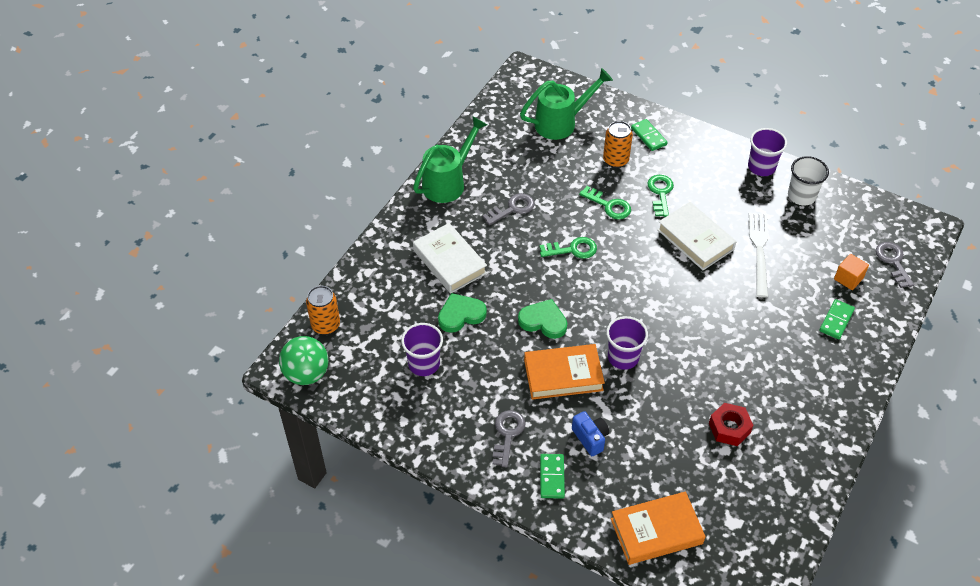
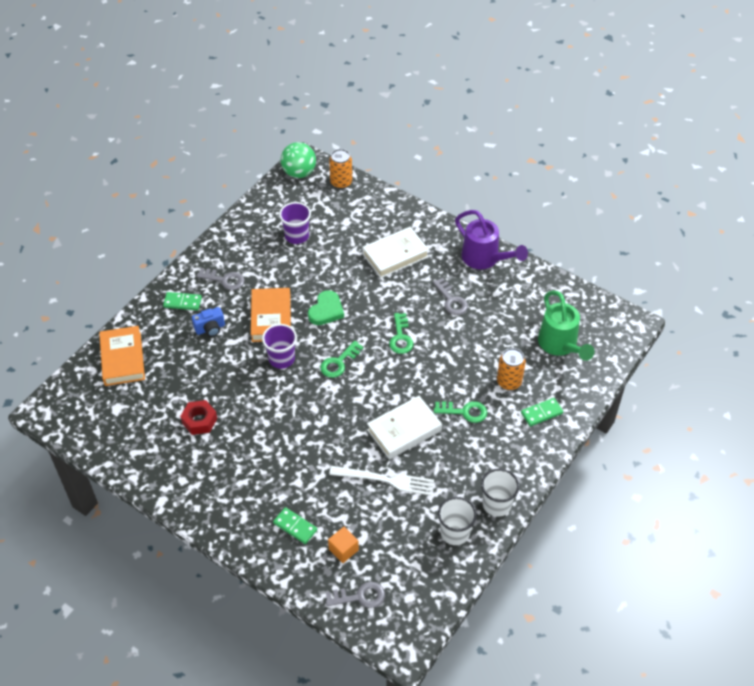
camera: 95 degrees right, 0 degrees up
(448, 183) = (484, 259): green watering can -> purple watering can
(461, 315) = (340, 259): green heart -> none
(609, 206) = (451, 370): green key -> green key (338, 363)
(761, 167) = (496, 504): purple cup -> white cup

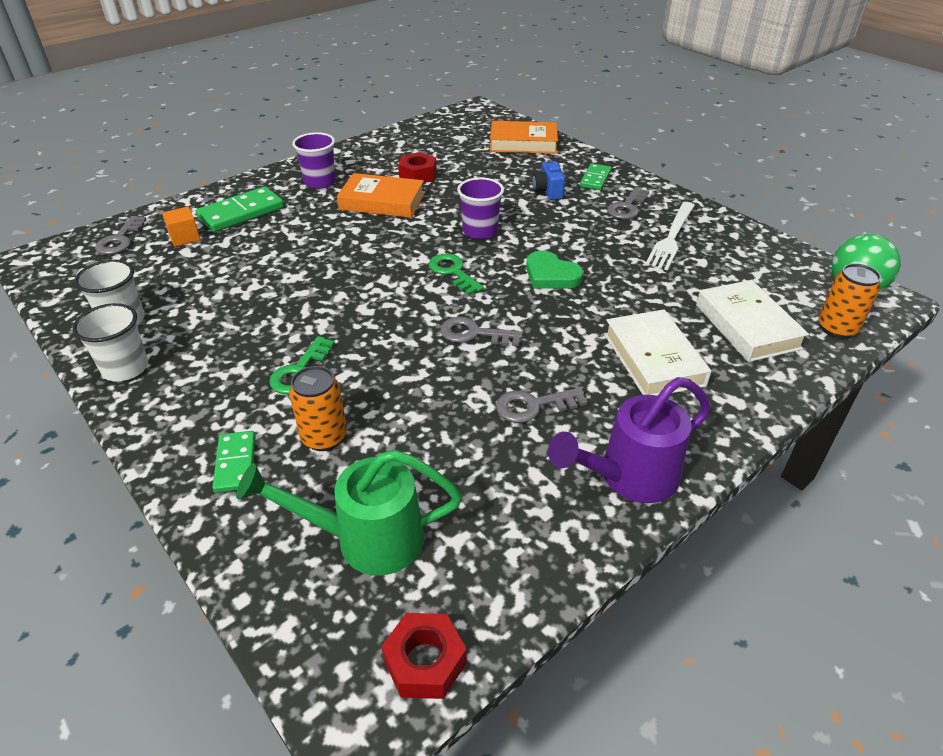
camera: 105 degrees right, 10 degrees down
(271, 318) = (551, 232): orange book -> orange book (382, 202)
(295, 526) = (241, 213): green domino -> green domino, size x1.64
(296, 236) = (706, 269): purple cup -> purple cup (320, 182)
(385, 480) = (246, 280): white fork -> white fork (671, 237)
(400, 337) = (474, 334): green key -> grey key
(404, 430) = (308, 307): white book -> white book (747, 326)
(604, 310) = (425, 661): none -> red nut

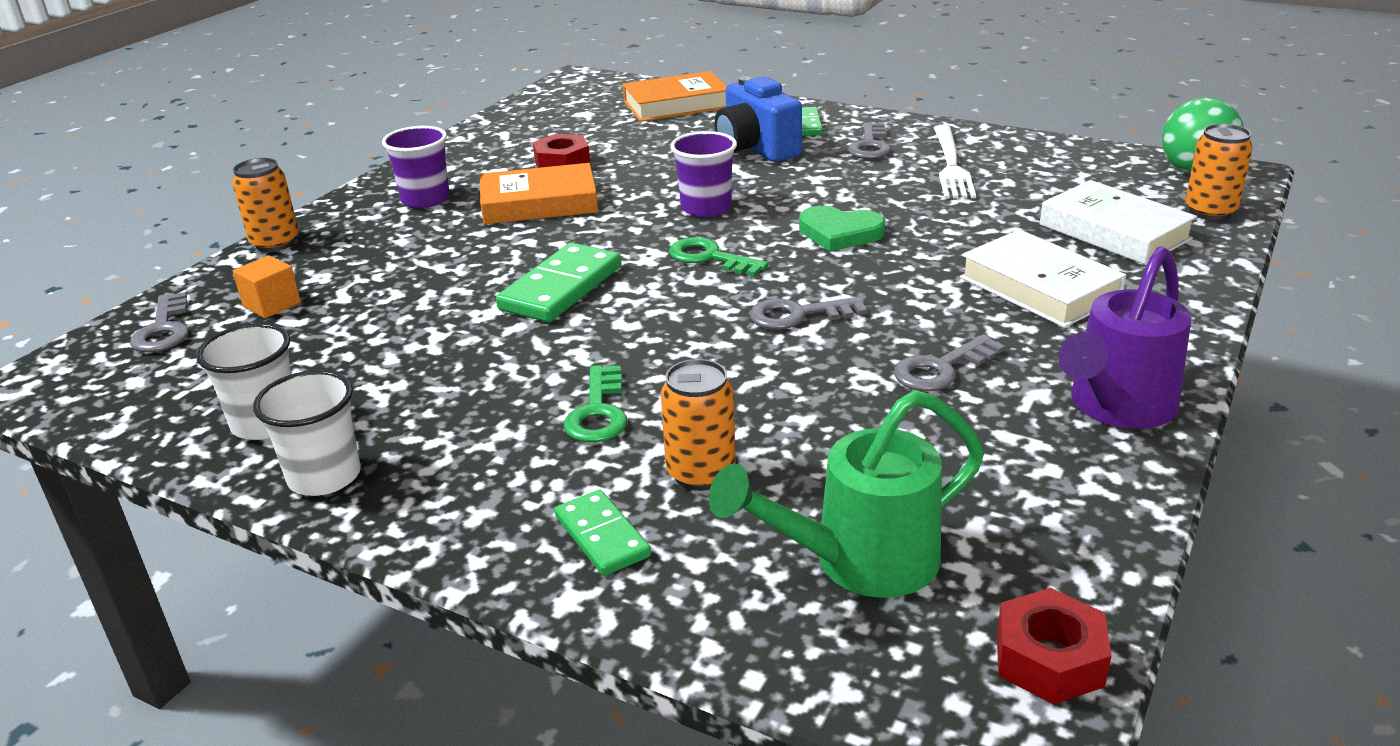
camera: 20 degrees left, 10 degrees down
(217, 193) = (275, 243): none -> orange can
(241, 213) = (336, 257): green domino -> green domino (561, 288)
(548, 191) = (756, 149): blue camera -> blue camera, size x1.68

